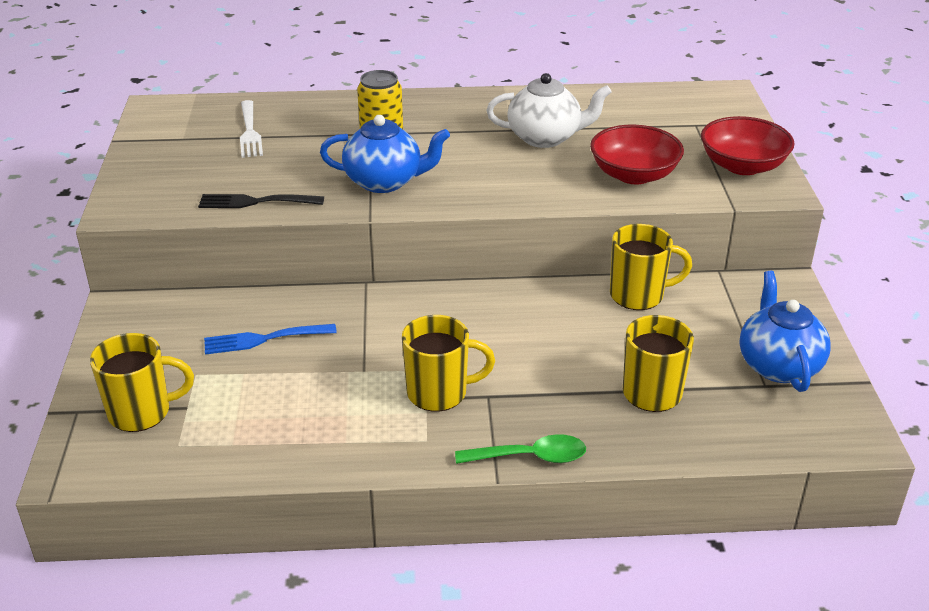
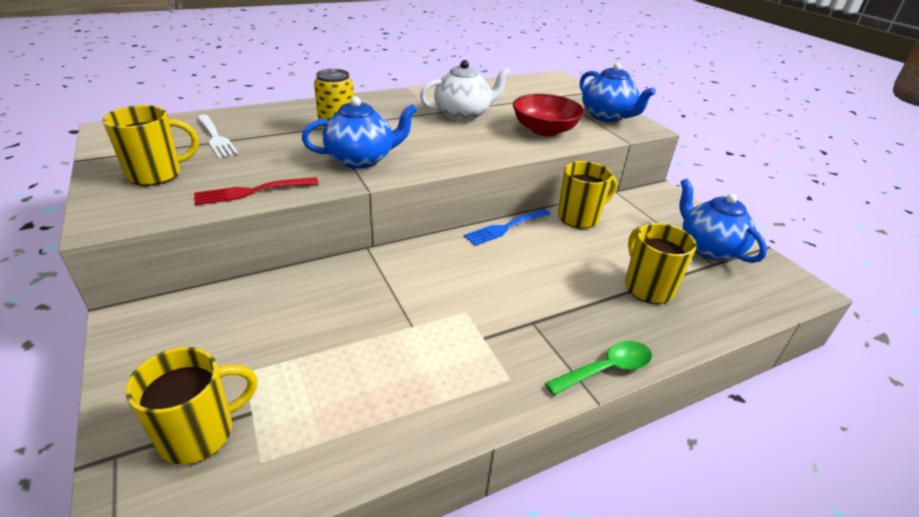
camera: 25 degrees left, 0 degrees up
(255, 202) = (251, 192): black fork -> red fork
(263, 339) = (300, 318): blue fork -> blue fork (505, 228)
(439, 393) = (491, 330): yellow mug -> yellow mug (157, 174)
(742, 166) = (607, 116): red bowl -> blue teapot

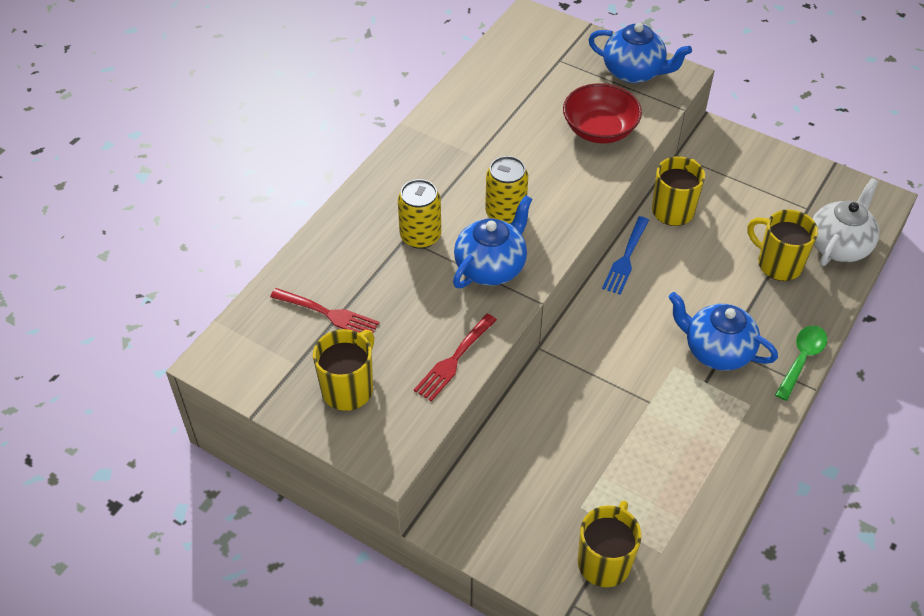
camera: 30 degrees left, 15 degrees up
(216, 138) = (329, 314): white fork -> red fork
(414, 140) = (505, 213): none -> yellow can
(463, 115) = (506, 145): white teapot -> white teapot (839, 245)
(708, 248) = (794, 190): blue teapot -> blue teapot (716, 350)

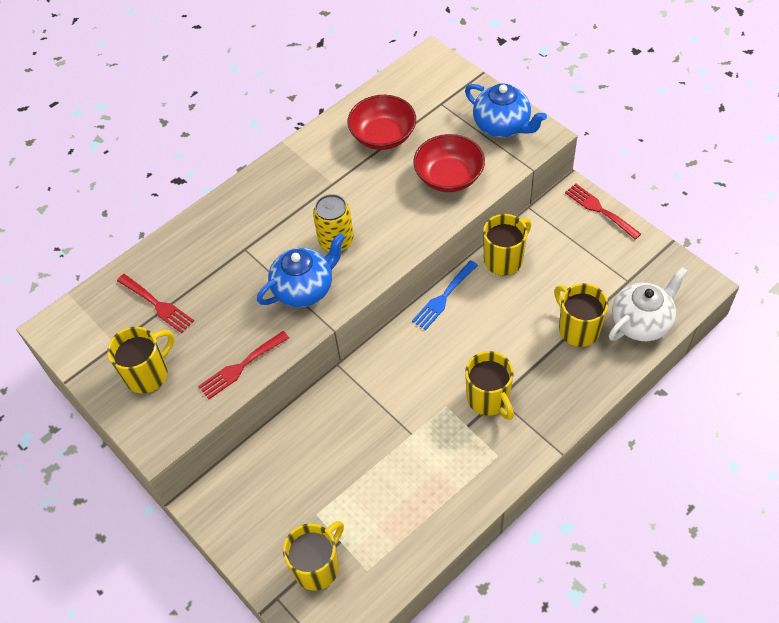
camera: 20 degrees right, 5 degrees up
(420, 236) = (257, 249): yellow can -> none
(511, 100) = (383, 136): none -> red bowl
(716, 350) = (488, 399): blue teapot -> yellow mug
(750, 145) = (599, 210): none -> red fork
(801, 359) = (561, 423): green spoon -> none

